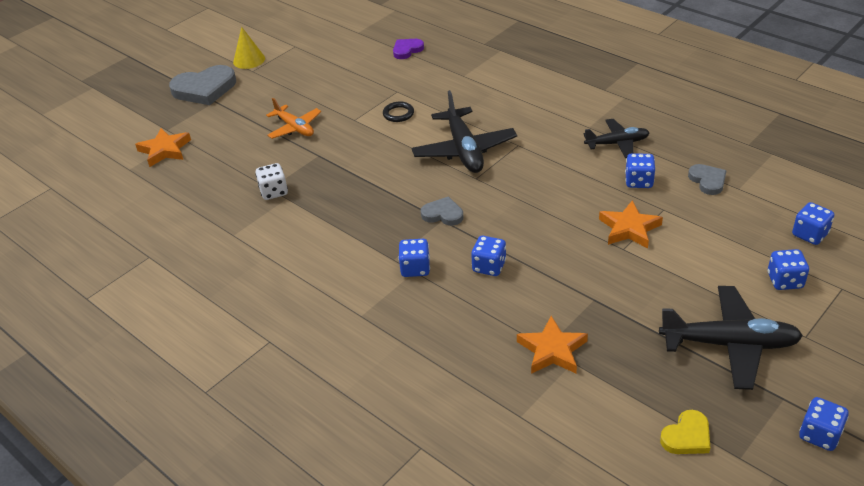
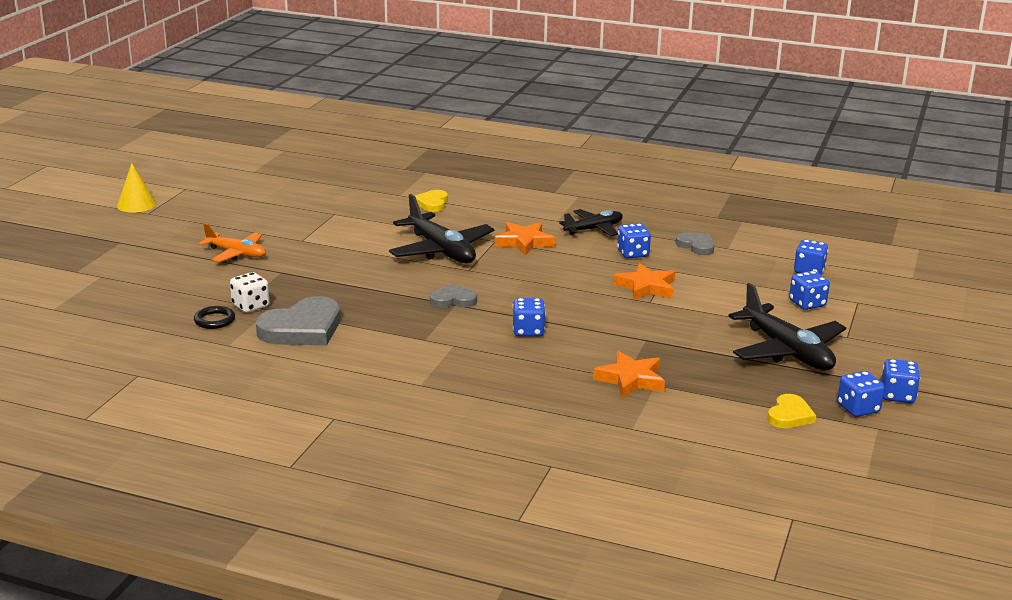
camera: 25 degrees left, 15 degrees down
(165, 150) = (88, 288): orange star -> orange star (524, 242)
(204, 89) = (98, 233): grey heart -> grey heart (302, 329)
(398, 114) = (349, 231): black ring -> black ring (214, 320)
(407, 50) = (322, 181): purple heart -> none
(415, 268) = (453, 343): blue dice -> blue dice (858, 408)
(486, 90) = (432, 203): none -> yellow heart
(729, 344) = (787, 351): black plane -> black plane turned 75 degrees clockwise

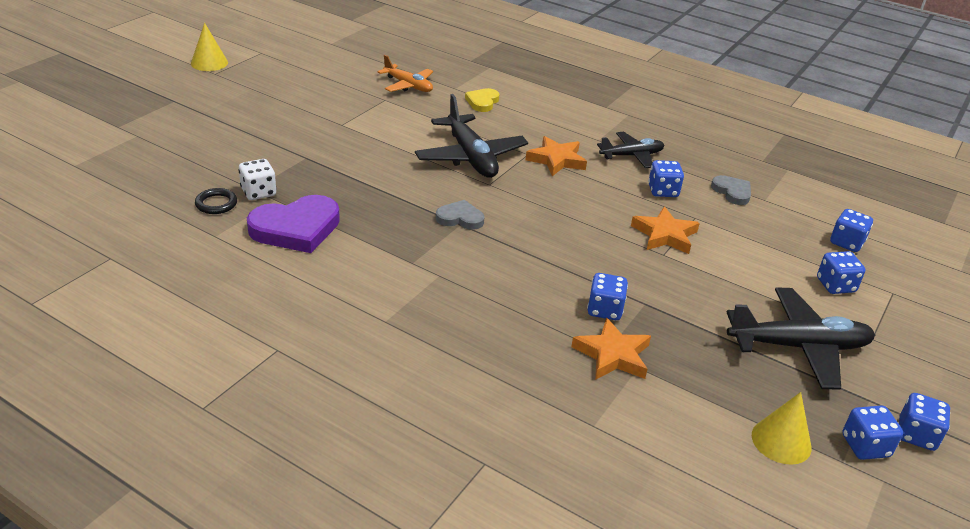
camera: 10 degrees right, 10 degrees up
(236, 253) = (273, 130): orange plane -> orange plane (408, 85)
(302, 329) = (296, 228): grey heart -> purple heart
(528, 331) = (523, 270): blue dice -> blue dice (604, 310)
(787, 351) = (799, 347): black plane -> black plane turned 75 degrees counterclockwise
(789, 415) = (781, 441): yellow heart -> yellow cone

